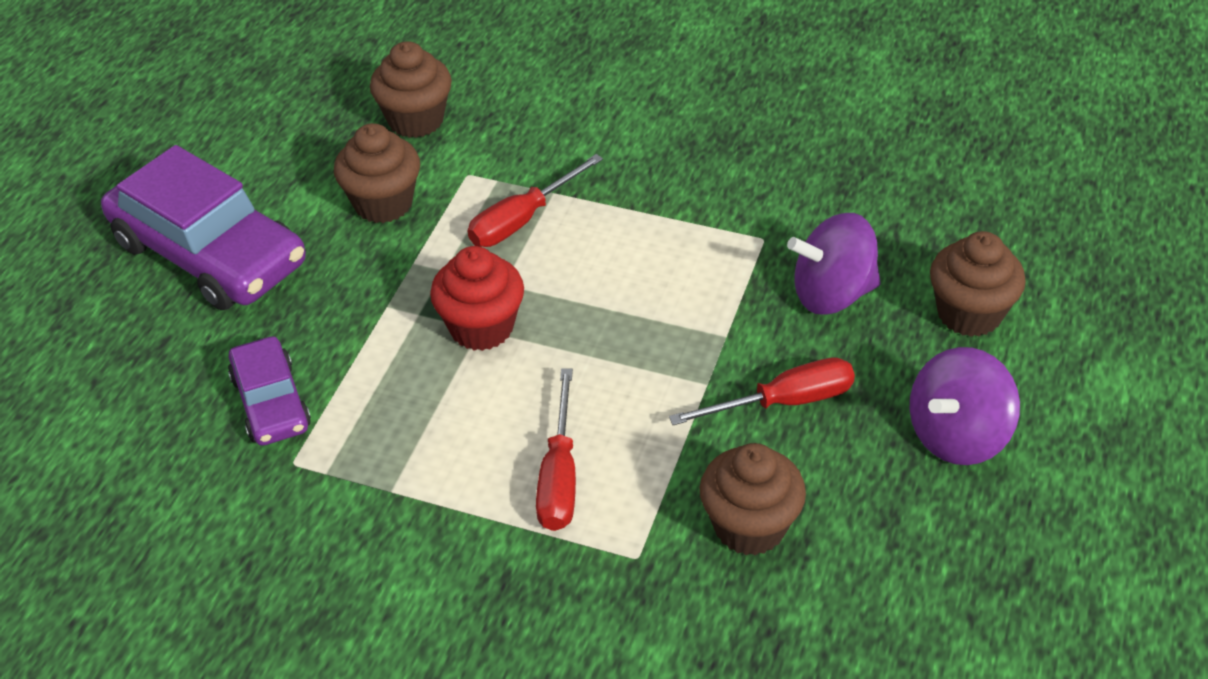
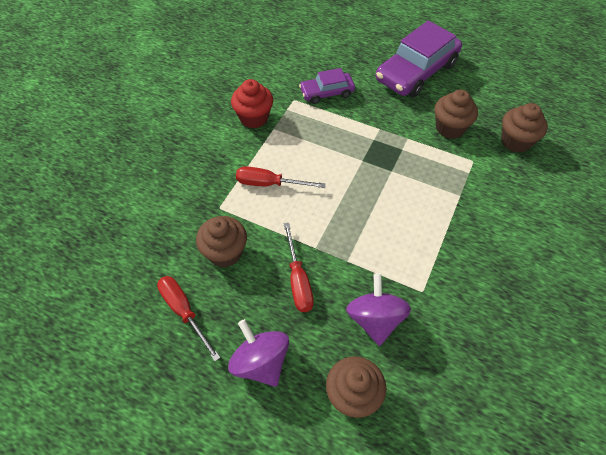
camera: 95 degrees right, 10 degrees up
(481, 327) = (363, 161): red cupcake -> red cupcake (254, 118)
(522, 220) = (438, 181): red screwdriver -> red screwdriver (184, 311)

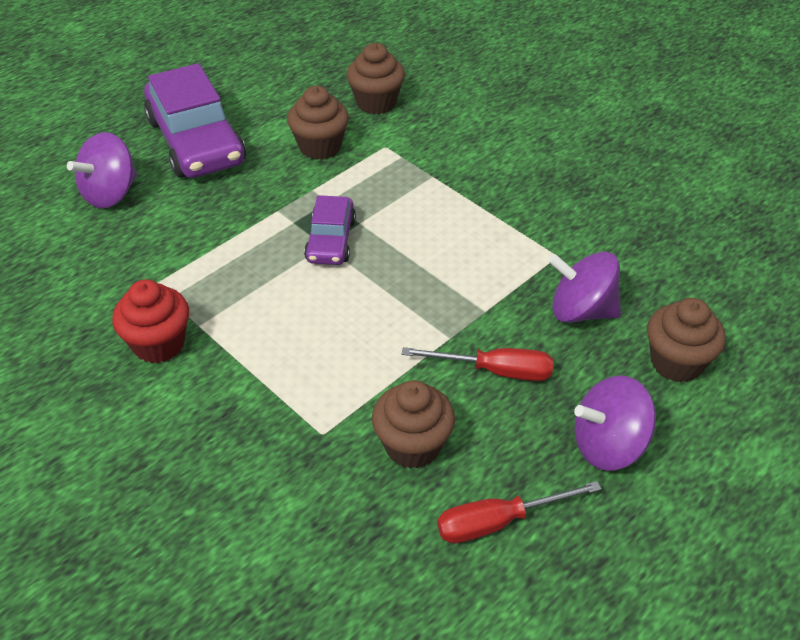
camera: 70 degrees left, 10 degrees down
(269, 184) = (309, 359): red screwdriver -> none
(327, 93) = (167, 243): purple car -> purple car (331, 240)
(351, 56) = (110, 194): none -> purple spinning top

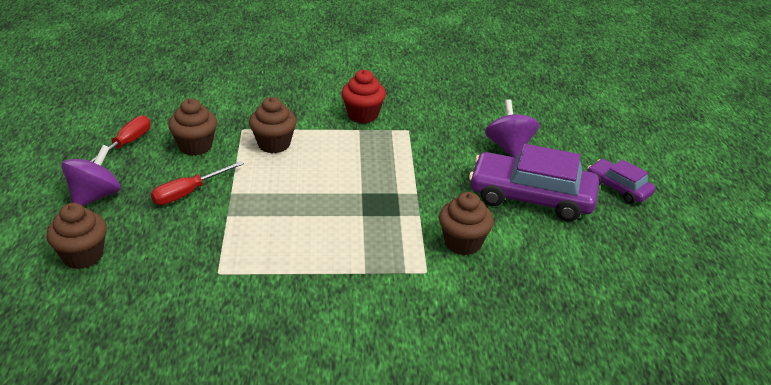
camera: 130 degrees right, 10 degrees down
(331, 240) = (363, 197): purple car -> purple car (618, 188)
(376, 103) = (489, 301): brown cupcake -> brown cupcake (274, 144)
(581, 311) = (169, 249): purple spinning top -> none

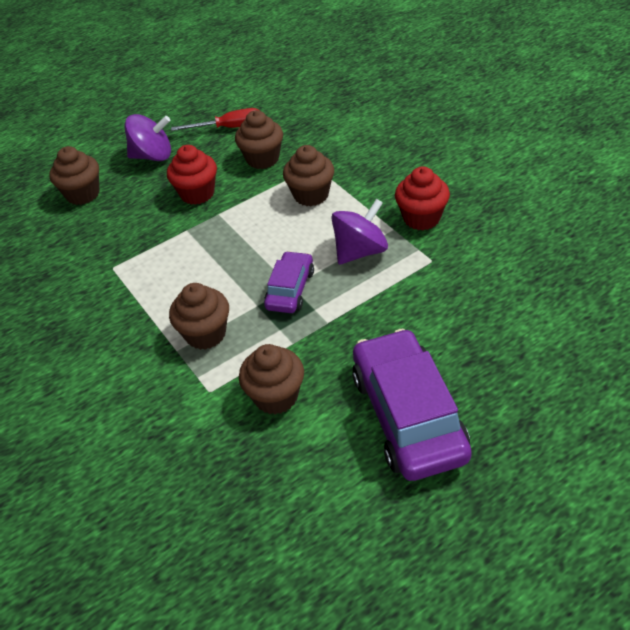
camera: 65 degrees right, 10 degrees up
(188, 193) = (197, 193): red screwdriver -> red cupcake
(364, 251) = (205, 334): none -> brown cupcake
(509, 147) = (488, 351): purple spinning top -> purple spinning top (360, 251)
(618, 188) = (512, 491): purple car -> purple car (290, 289)

